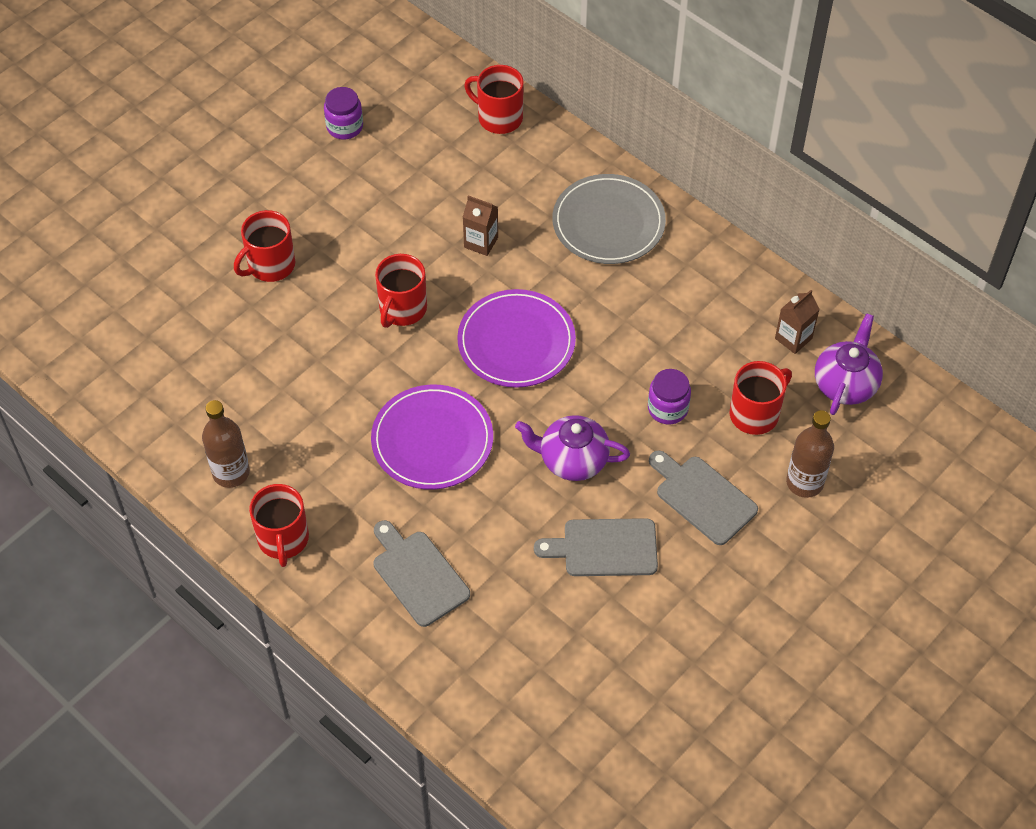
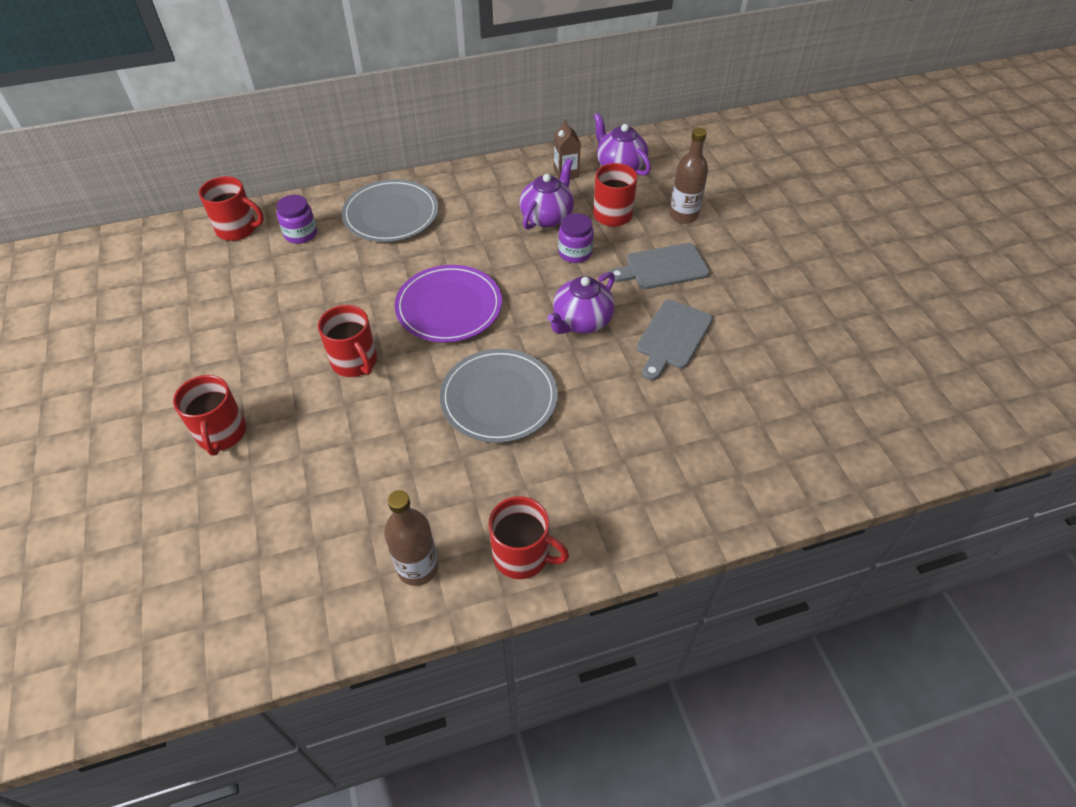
camera: 60 degrees left, 5 degrees down
(344, 127) = (139, 320): purple jar -> purple jar (301, 234)
(418, 575) = (625, 466): grey cutting board -> none
(432, 440) = (499, 398): purple plate -> grey plate
(481, 242) = (339, 287): brown carton -> none
(499, 117) = (237, 229): red mug -> red mug turned 135 degrees counterclockwise
(706, 357) = (547, 216): none -> purple teapot

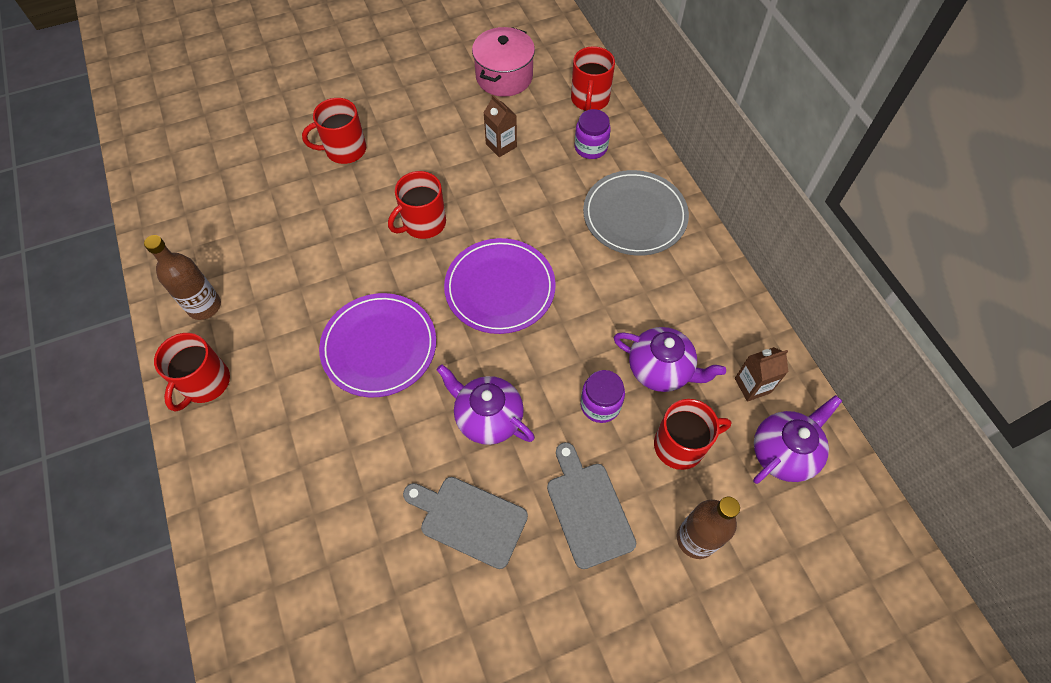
camera: 85 degrees right, 10 degrees up
(172, 289) = (504, 77): none -> pink pot
(271, 297) = (501, 145): none -> brown carton
(499, 398) = (379, 347): grey plate -> purple plate

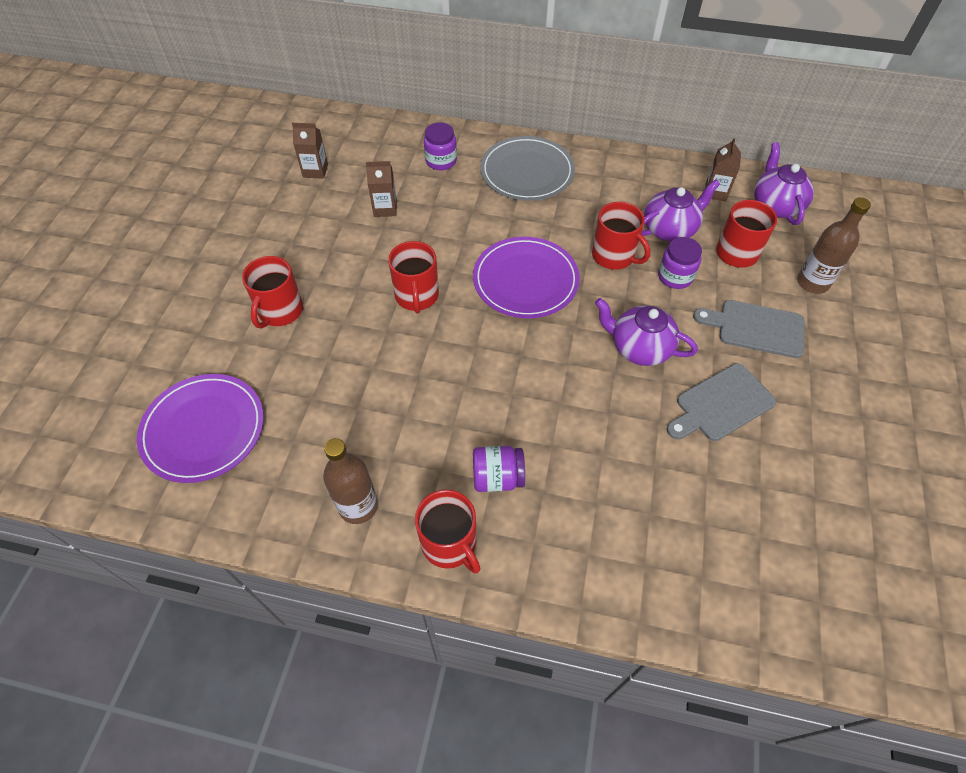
camera: 55 degrees left, 5 degrees down
(282, 382) = (497, 477): none -> purple jar
(379, 347) = (517, 387): purple plate -> purple plate (203, 429)
(487, 417) = (639, 348): purple teapot -> purple teapot turned 45 degrees clockwise
(504, 77) = (315, 171): pink pot -> brown carton
(590, 99) = (394, 137): red mug -> red mug (614, 256)

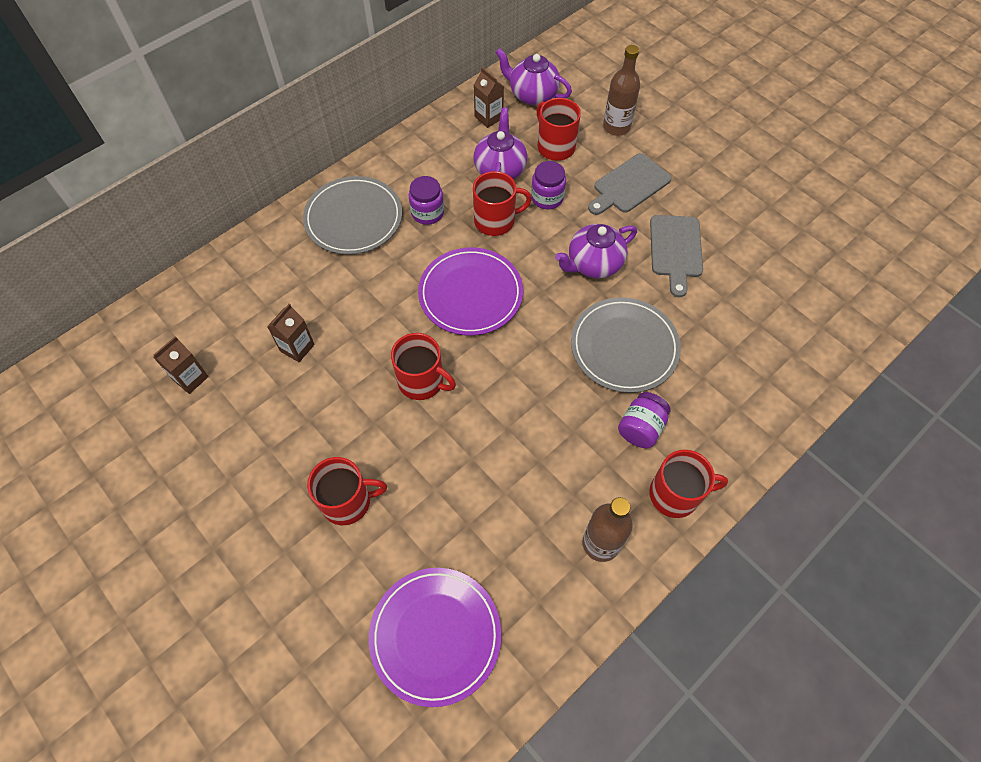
camera: 55 degrees left, 5 degrees up
(280, 311) = (347, 501): red mug -> red mug turned 60 degrees counterclockwise
(441, 161) = (279, 271): purple jar -> purple jar (427, 213)
(572, 419) = (624, 347): none -> grey plate

